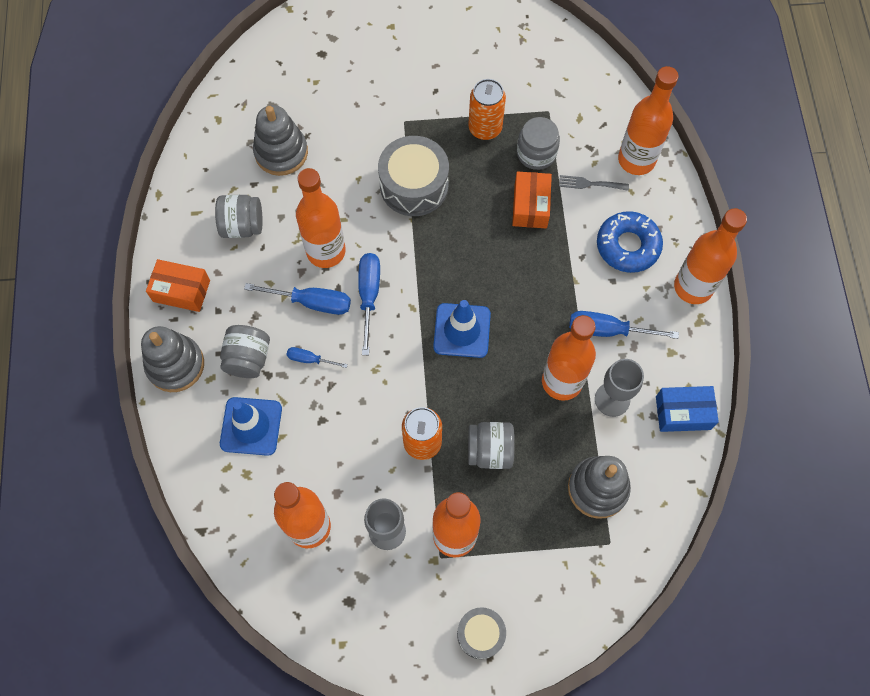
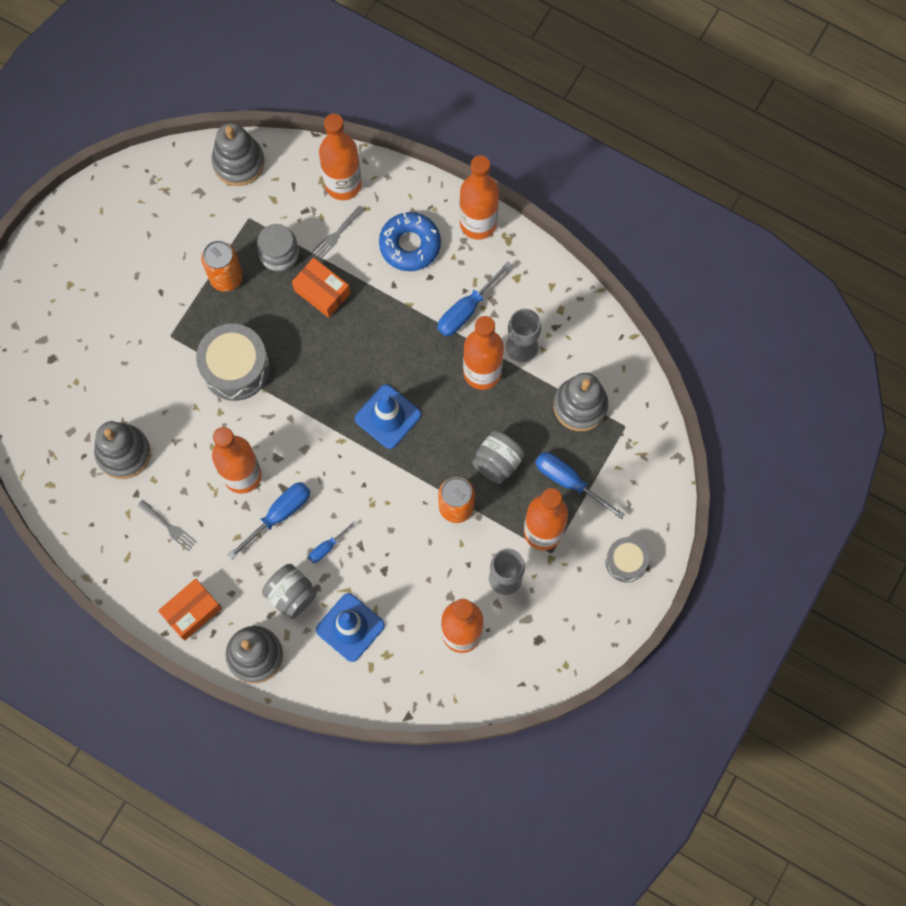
camera: 55 degrees left, 5 degrees up
(242, 226) = (169, 527): grey jar -> grey fork
(369, 295) = (306, 466): blue screwdriver -> blue screwdriver (568, 481)
(588, 73) = (238, 162): none -> grey stacking toy
(683, 413) = (567, 304): blue box -> none

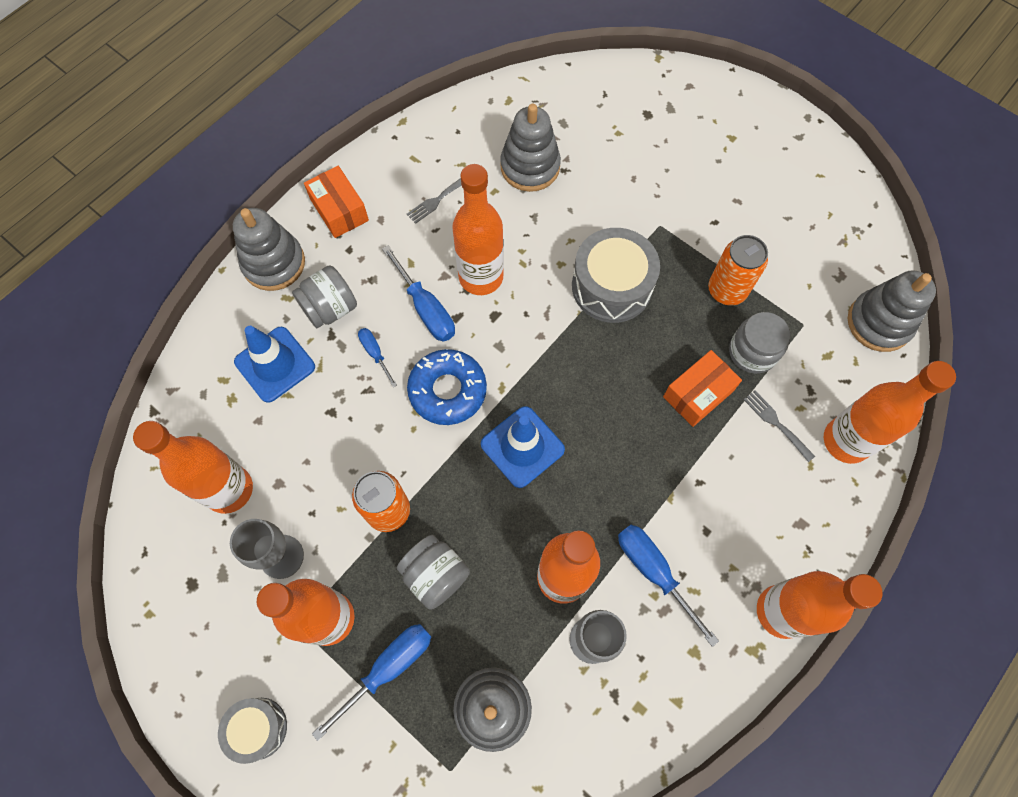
camera: 100 degrees right, 5 degrees down
(410, 245) = (754, 512): blue donut -> blue donut (447, 390)

